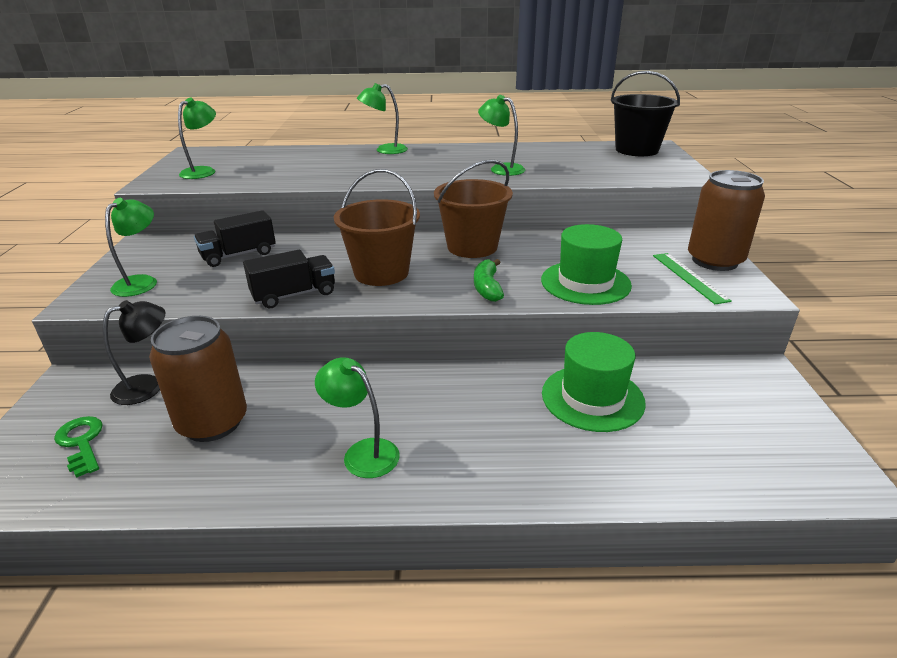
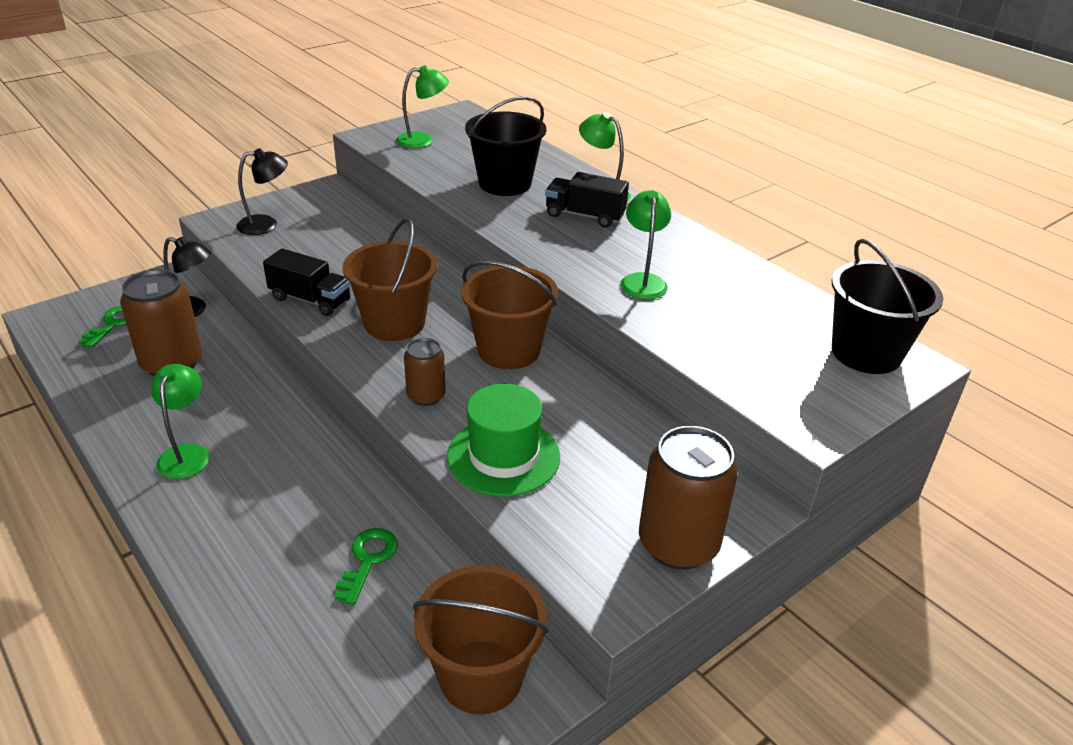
camera: 50 degrees right, 5 degrees up
(141, 282) = (266, 224): green lamp -> black lamp
(239, 255) = (352, 239): black truck -> black truck (584, 216)
(320, 167) = (505, 184): none -> black bucket
(487, 288) = (426, 396): green banana -> brown can
(592, 398) = (368, 560): green hat -> green key
(689, 277) = (603, 533): green ruler -> none
(741, 389) = (481, 676): none -> brown bucket

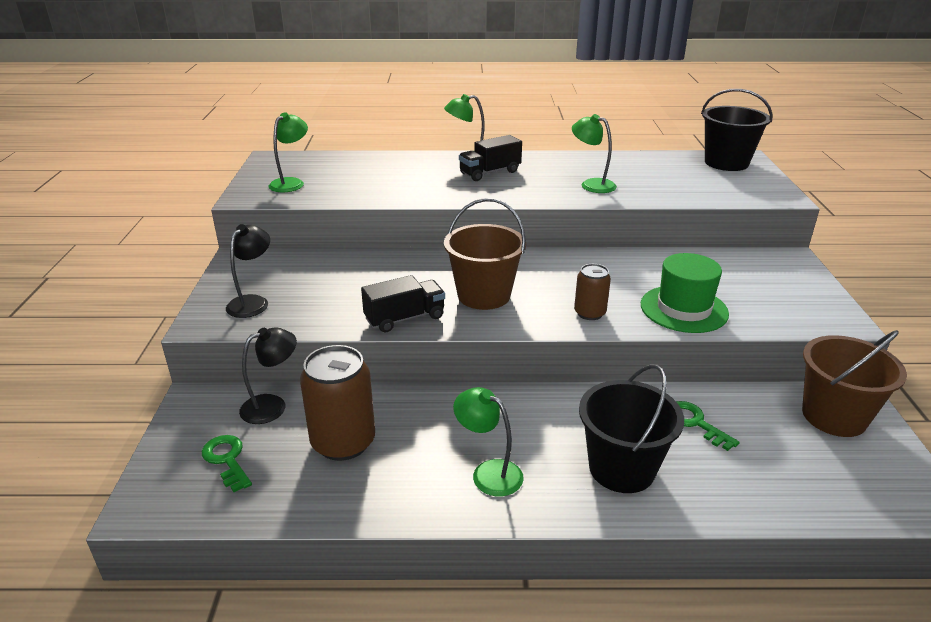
camera: 50 degrees left, 5 degrees down
(505, 184) = (407, 179): black bucket -> black bucket (621, 468)
(508, 350) = (567, 267): brown bucket -> none
(678, 544) = (808, 287): brown can -> none

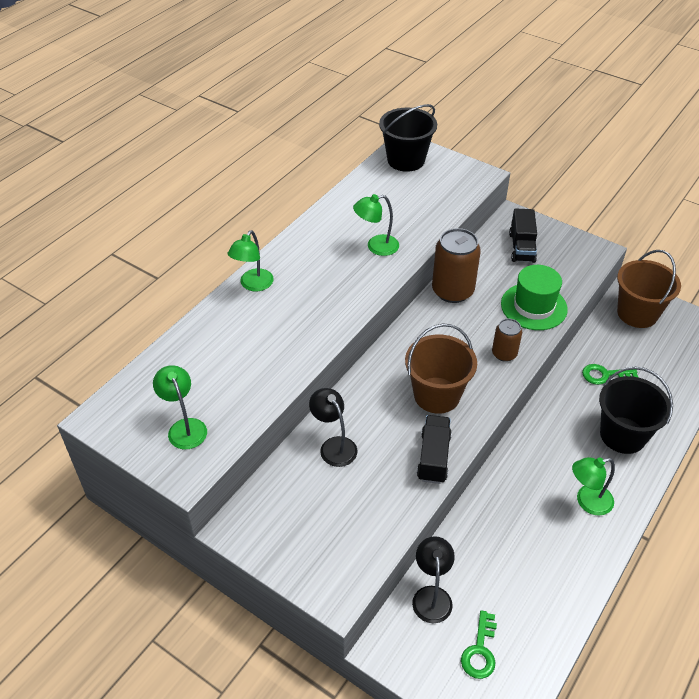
camera: 55 degrees left, 15 degrees up
(227, 459) = (480, 651): green key -> green key turned 75 degrees counterclockwise
(253, 302) = (329, 547): black lamp -> black lamp (334, 446)
(343, 442) = (506, 568): brown can -> brown can (452, 291)
(490, 172) = (296, 288): black truck -> black truck (521, 247)

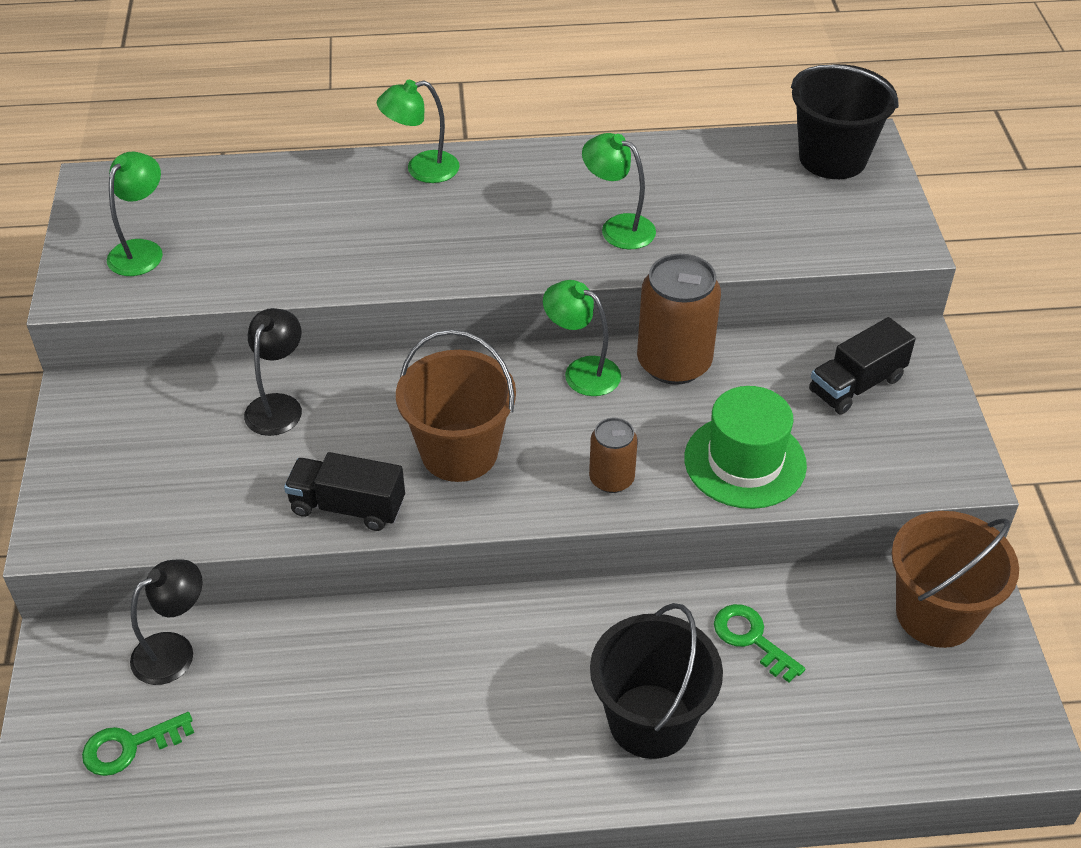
camera: 50 degrees right, 0 degrees up
(433, 457) = (347, 507): black truck -> black truck turned 135 degrees counterclockwise
(587, 502) = (478, 740): green lamp -> green lamp (582, 371)

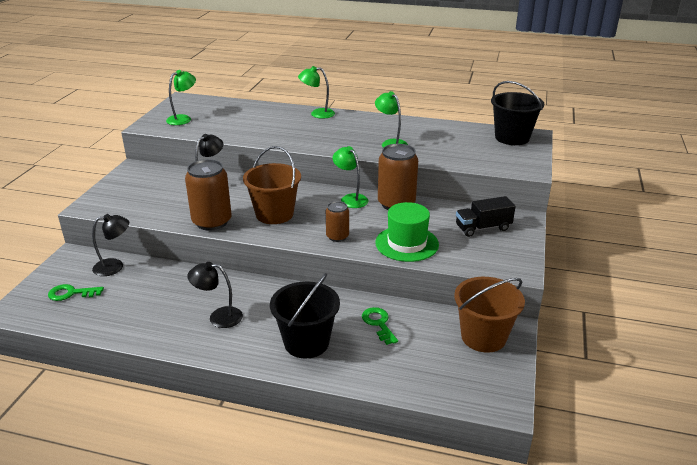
camera: 20 degrees right, 15 degrees down
(347, 507) = (212, 222): black truck -> brown can
(459, 713) = (218, 317): none -> black lamp

